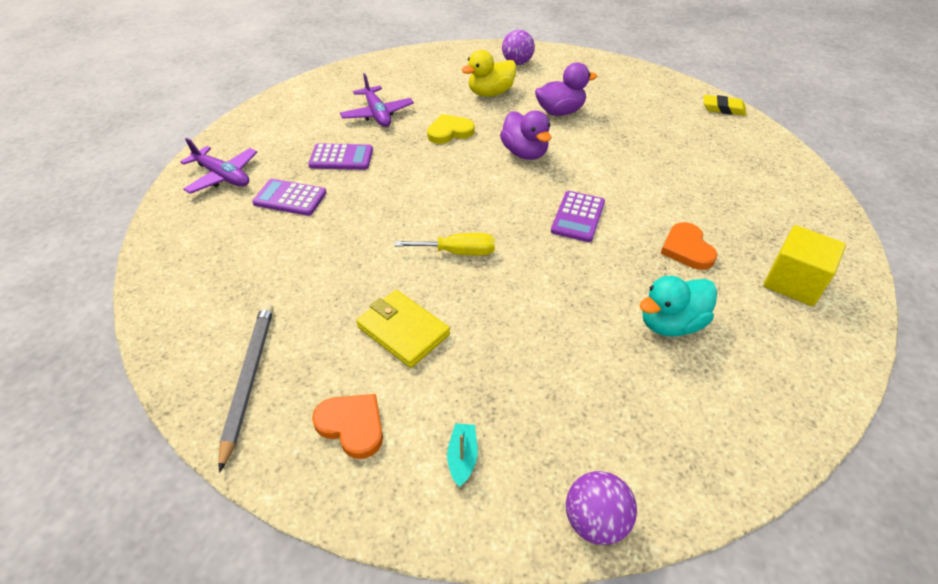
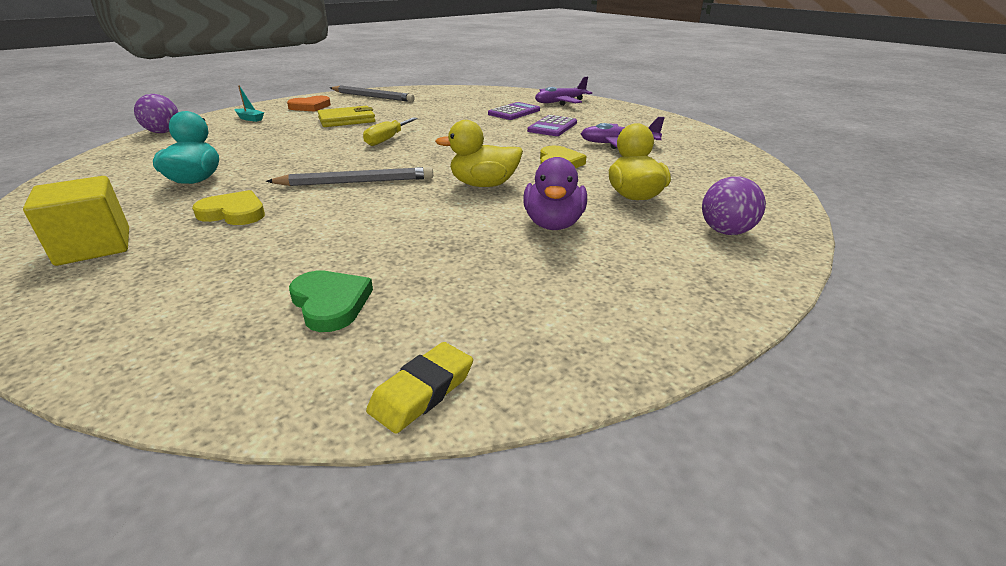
camera: 115 degrees right, 15 degrees down
(524, 153) = (483, 185): purple duck -> yellow duck
(578, 217) = (356, 182): purple calculator -> grey pencil
(687, 249) = (234, 213): orange heart -> yellow heart
(711, 152) = (330, 303): none -> green heart

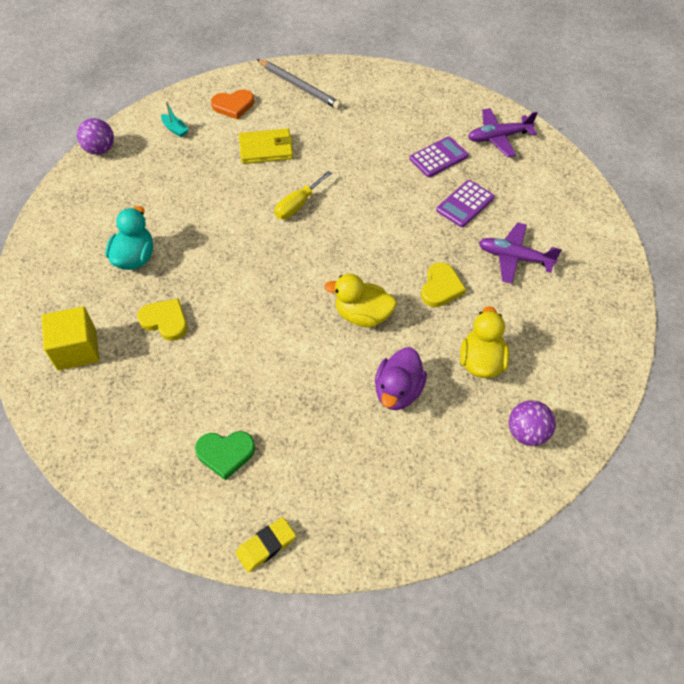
camera: 15 degrees right, 25 degrees up
(330, 303) = (225, 453): green heart -> green heart turned 105 degrees clockwise
(356, 182) = (259, 288): grey pencil -> none

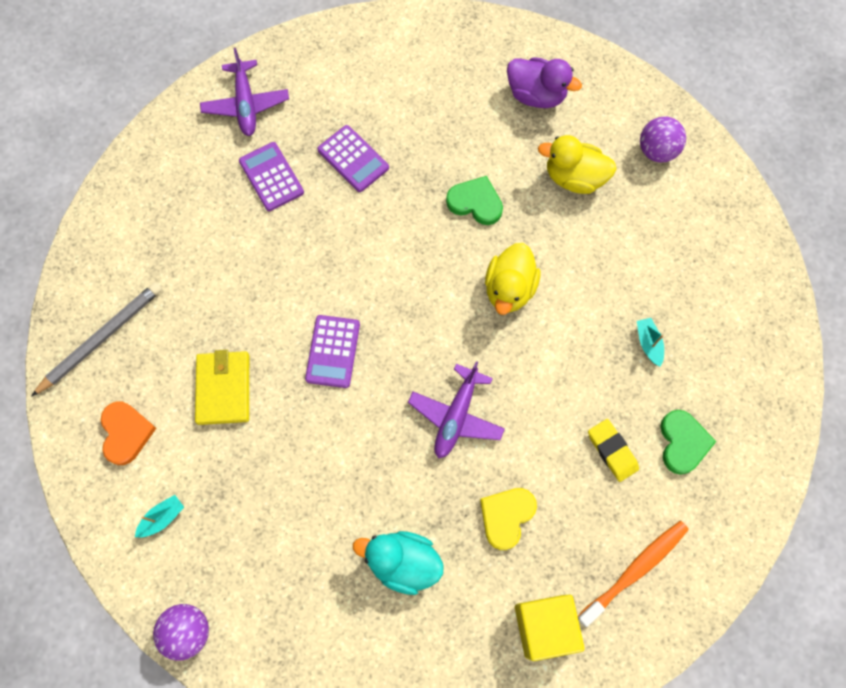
camera: 85 degrees left, 15 degrees up
(114, 414) = (635, 570): none -> orange toothbrush
(266, 546) = (781, 403): yellow eraser -> yellow eraser (612, 451)
(298, 205) = (333, 351): yellow screwdriver -> purple calculator
(320, 425) = (648, 343): none -> turquoise boat
(398, 391) = (609, 262): purple duck -> purple duck (536, 95)
(441, 287) = (475, 202): yellow heart -> green heart
(514, 257) = (439, 122): purple plane -> purple plane (456, 416)

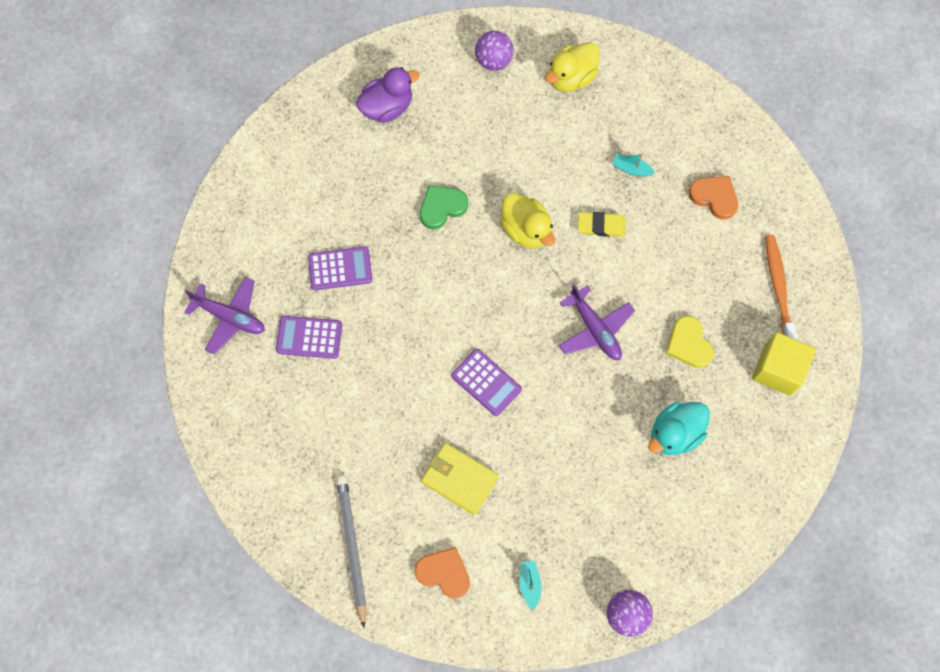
camera: 55 degrees left, 0 degrees up
(574, 178) = (473, 128): yellow duck -> yellow duck (571, 78)
(612, 451) = (689, 245): yellow eraser -> yellow eraser (601, 226)
(682, 442) = (714, 197): green heart -> orange heart

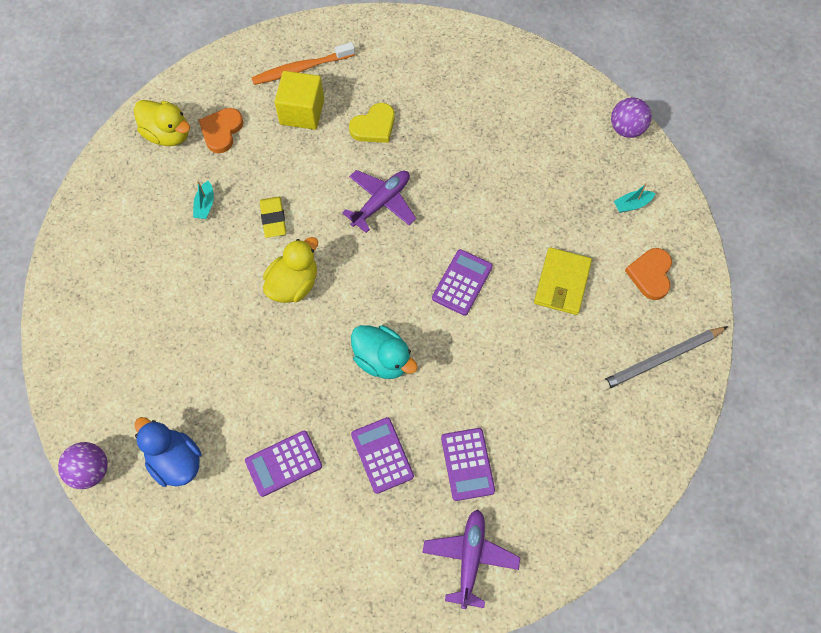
camera: 105 degrees left, 5 degrees down
(358, 189) = (283, 463): none -> purple calculator
(387, 107) = (175, 461): purple duck -> blue duck
(442, 207) = (286, 370): green heart -> none
(493, 61) = (98, 362): purple ball -> purple ball (91, 470)
(571, 78) = (108, 281): yellow duck -> yellow duck (168, 134)
(674, 434) = (460, 122): turquoise duck -> turquoise duck (382, 360)
(777, 370) = (378, 58): yellow cube -> yellow cube (302, 112)

